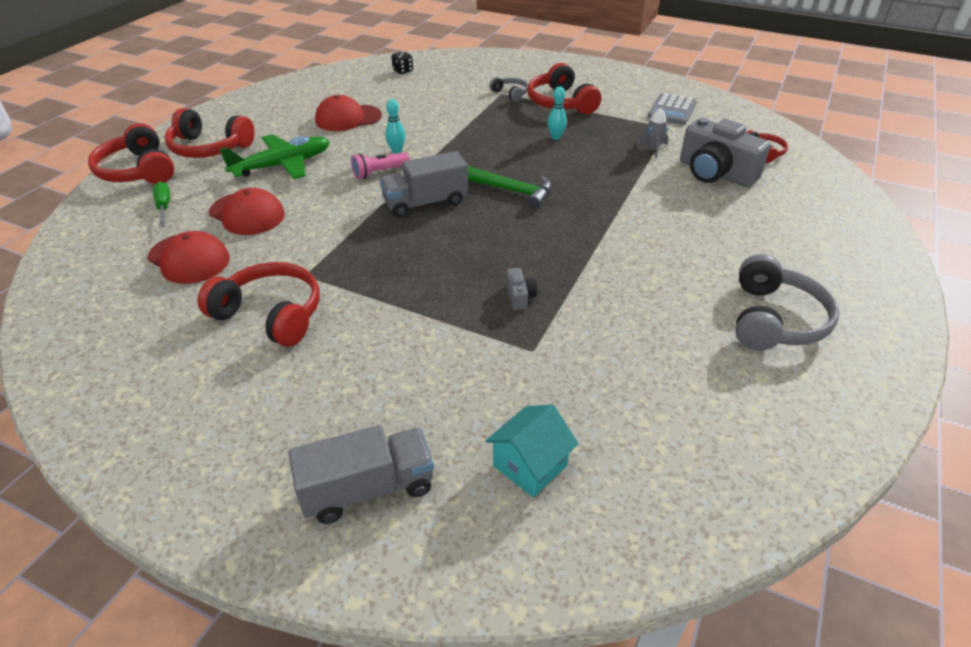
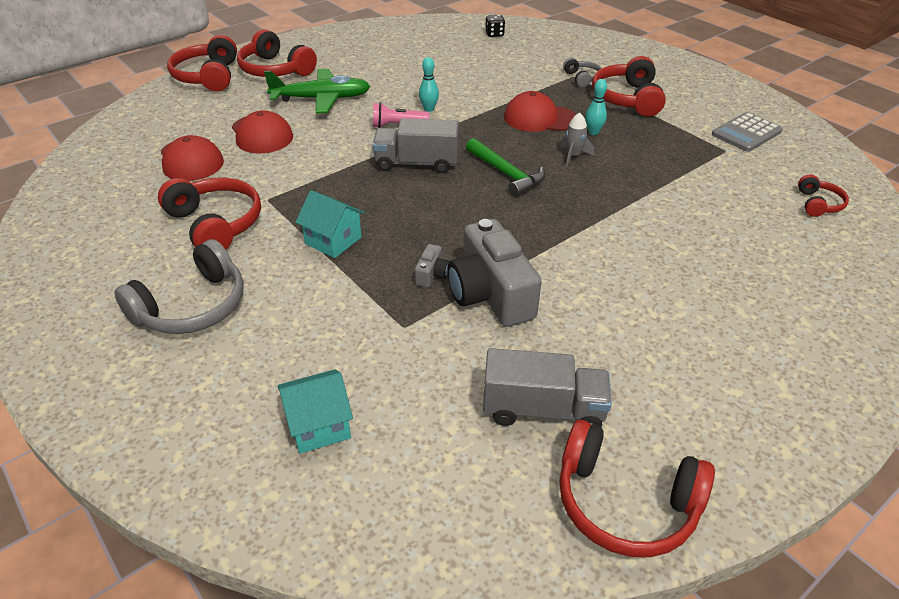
camera: 25 degrees right, 0 degrees up
(164, 207) = (204, 111): green screwdriver -> none
(348, 118) = (409, 69): red cap -> red cap (539, 118)
(368, 489) = (178, 392): grey truck -> grey truck (543, 409)
(404, 294) = (333, 240): none -> turquoise house
(652, 149) = (688, 169): grey rocket -> grey rocket (573, 156)
(715, 173) = (739, 211): grey camera -> grey camera (490, 294)
(774, 320) = (673, 381): grey headphones -> grey headphones (192, 306)
(818, 428) = (625, 503): none -> red headphones

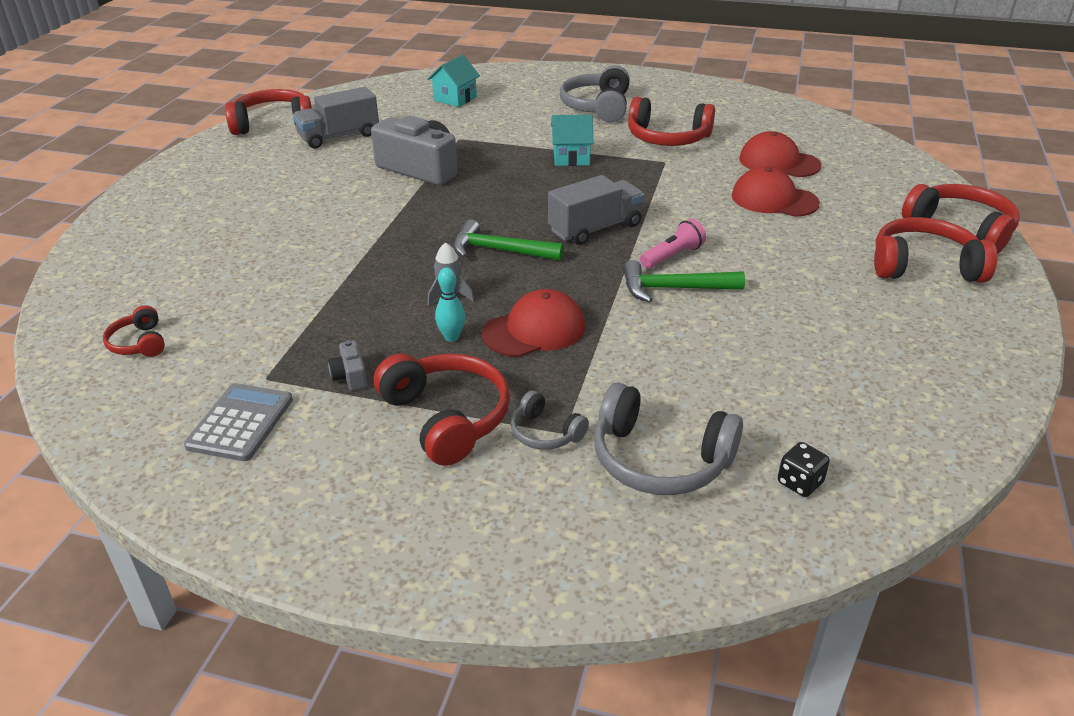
camera: 145 degrees right, 5 degrees down
(321, 99) = (800, 253): green plane -> none
(429, 109) = (673, 289): turquoise bowling pin -> green hammer
(432, 274) = (474, 164): grey camera -> grey camera (350, 376)
(541, 56) = (659, 460): none -> grey headphones

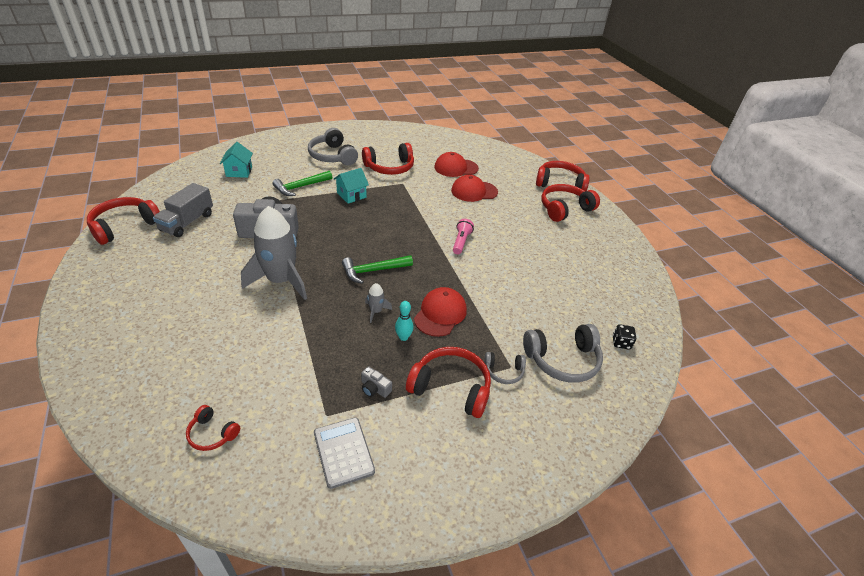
camera: 40 degrees left, 5 degrees up
(373, 224) = (281, 280): none -> grey rocket
(595, 228) = (408, 238): grey truck -> none
(673, 289) = (479, 261): green hammer -> green hammer (300, 187)

